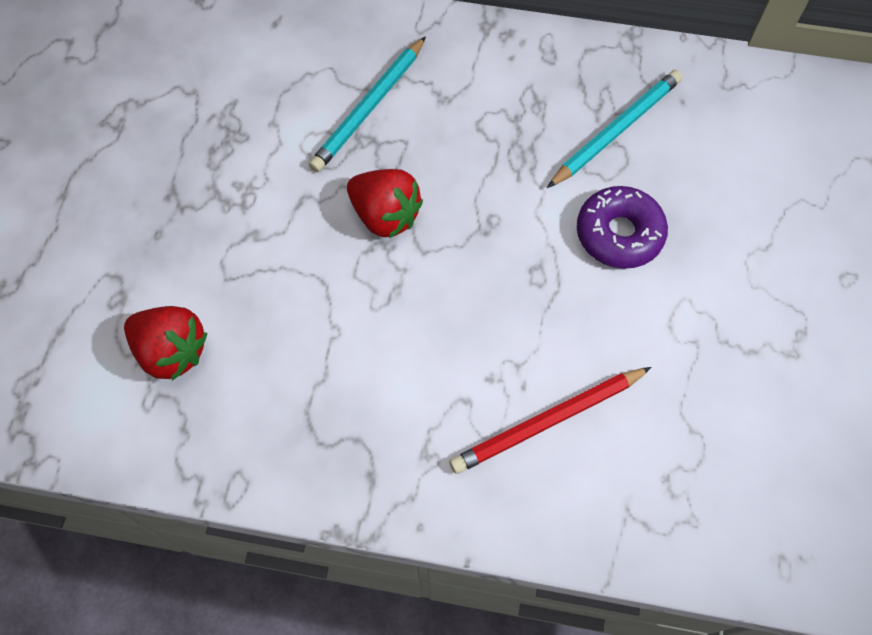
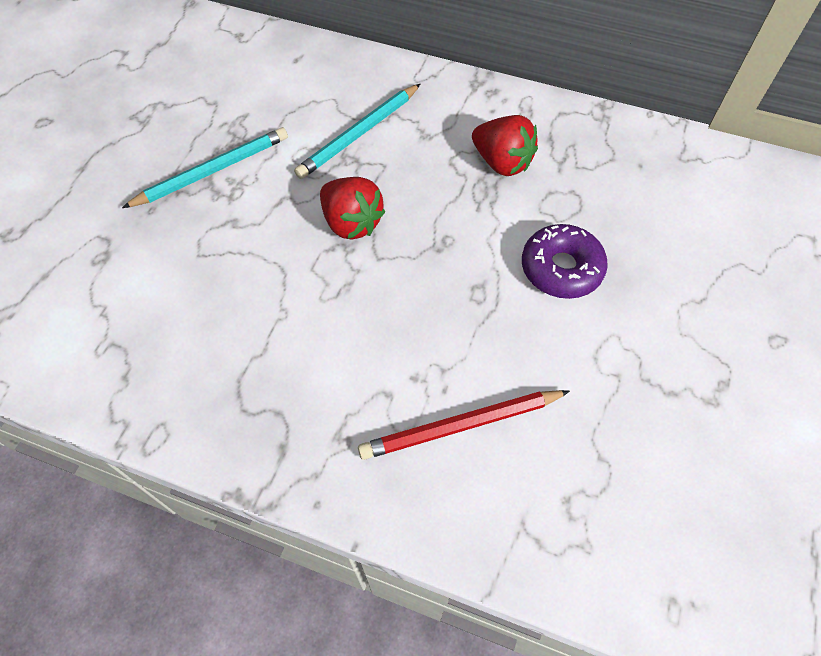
camera: 10 degrees right, 5 degrees down
(172, 351) = (134, 308): red strawberry -> red strawberry (502, 162)
(616, 131) = (575, 181): turquoise pencil -> turquoise pencil (212, 171)

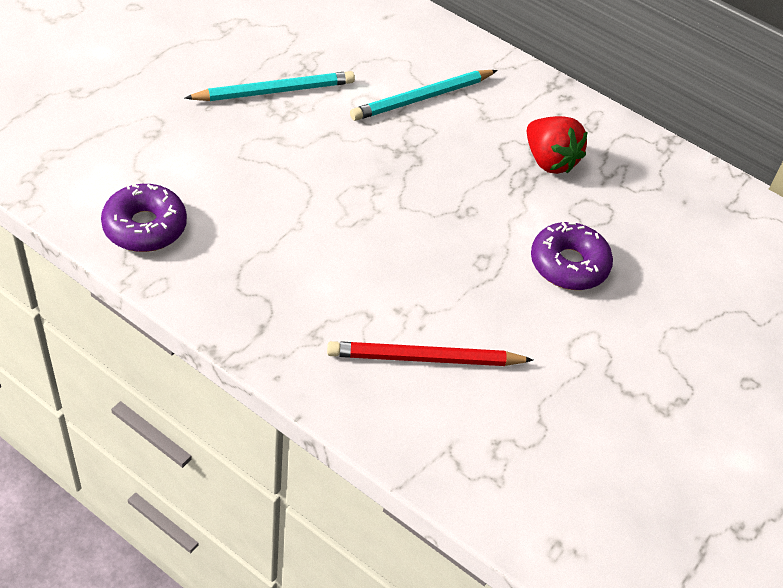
camera: 10 degrees right, 10 degrees down
(123, 370) = (145, 227): none -> purple donut
(351, 223) = (387, 170): red strawberry -> none

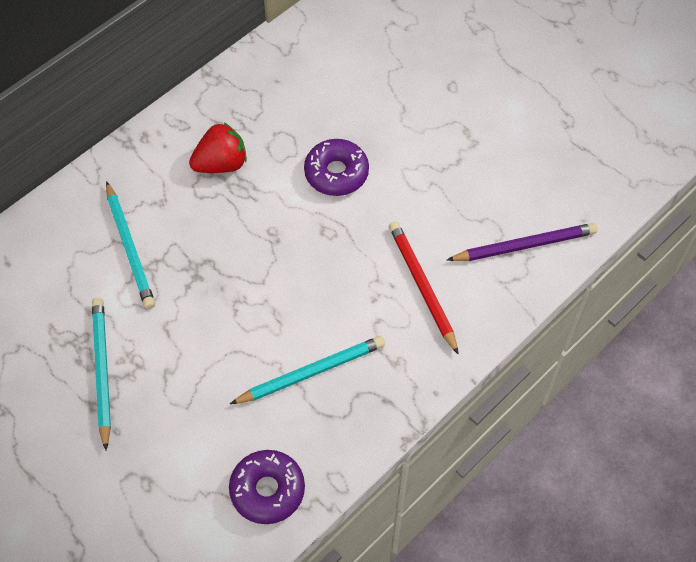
camera: 75 degrees left, 10 degrees up
(291, 255) = (311, 372): none -> turquoise pencil
(425, 358) = (422, 286): red pencil -> red pencil turned 150 degrees clockwise
(513, 474) = (524, 245): none -> purple pencil

